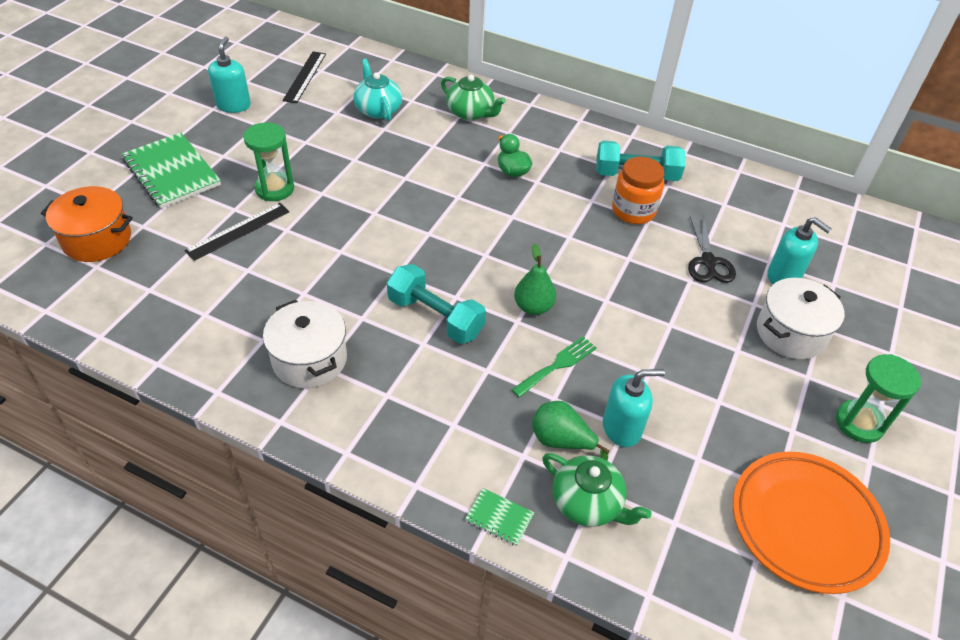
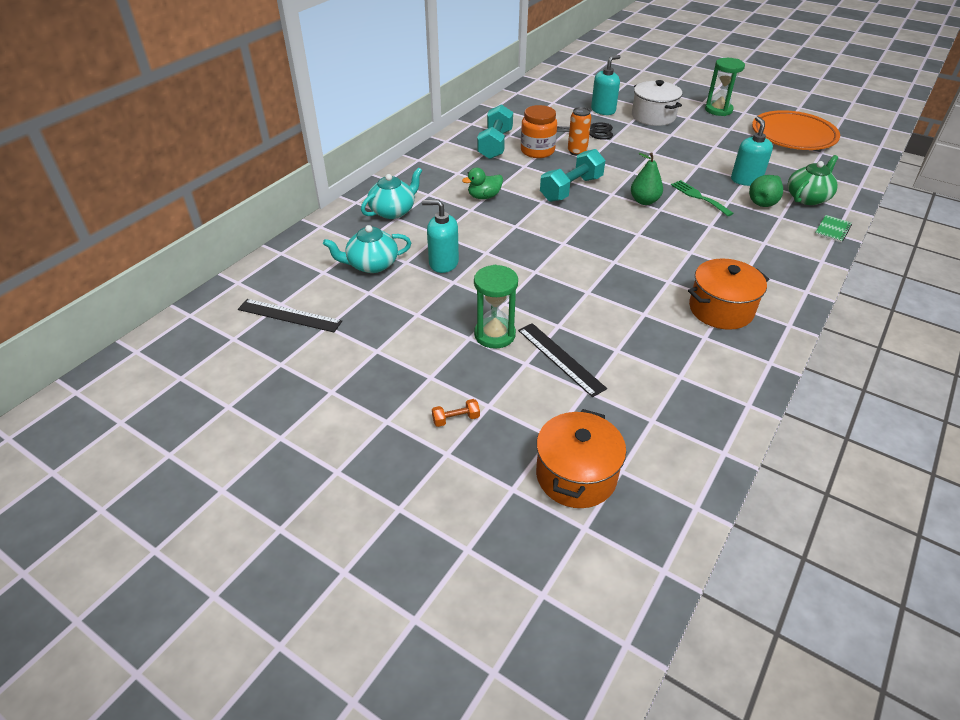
camera: 80 degrees left, 5 degrees down
(172, 172) = (456, 419): green notebook -> orange dumbbell
(233, 105) = (330, 373): turquoise soap dispenser -> turquoise soap dispenser (443, 263)
(309, 359) = (721, 309): white pot -> orange pot
(435, 317) = (661, 244): turquoise dumbbell -> turquoise dumbbell (571, 189)
(470, 113) = (393, 211): green teapot -> turquoise teapot
(644, 247) = (577, 152): none -> orange can

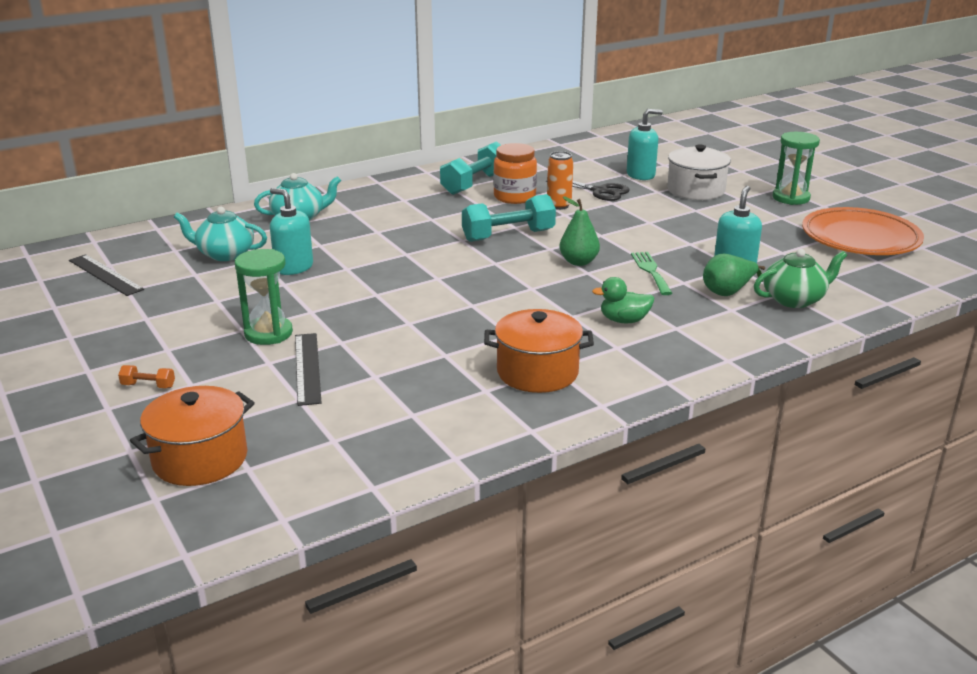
camera: 25 degrees right, 15 degrees down
(484, 196) = (405, 224): green duck -> green duck (624, 320)
(832, 229) = (785, 335): green notebook -> none

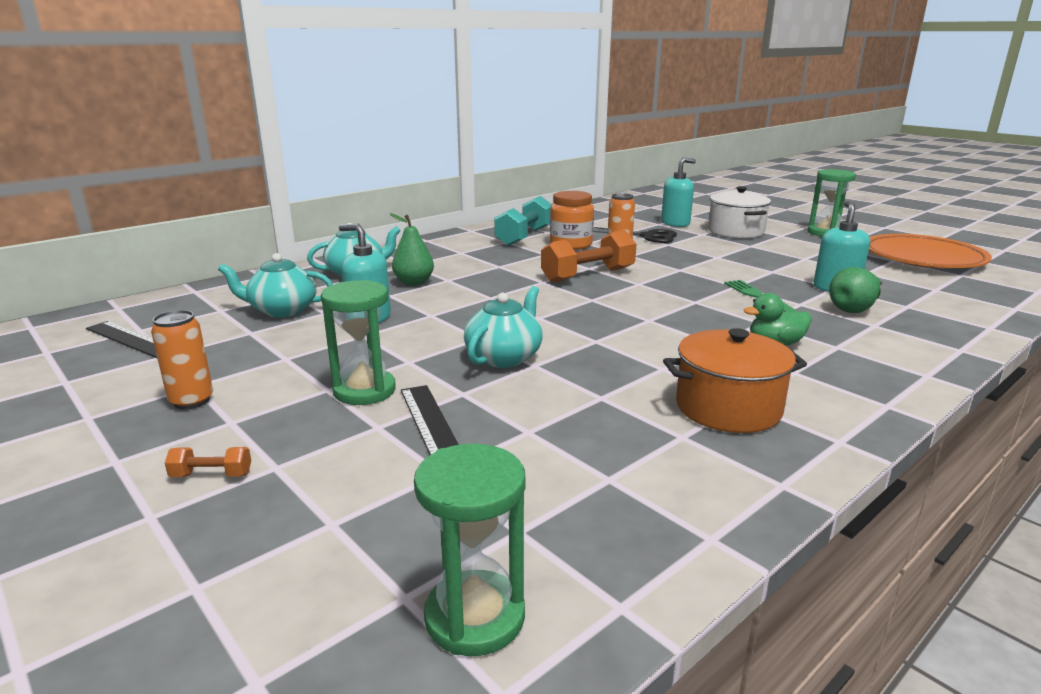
camera: 10 degrees left, 5 degrees down
(142, 330) = (192, 401): none -> orange can
(200, 459) = (319, 589): orange pot -> none
(284, 483) = (475, 617): none -> green hourglass
(388, 314) = (504, 357): none -> turquoise teapot
(508, 235) = (588, 275): turquoise dumbbell -> orange dumbbell
(578, 262) = (678, 293): green pear -> green pear (414, 282)
(794, 299) = (925, 311): green teapot -> none

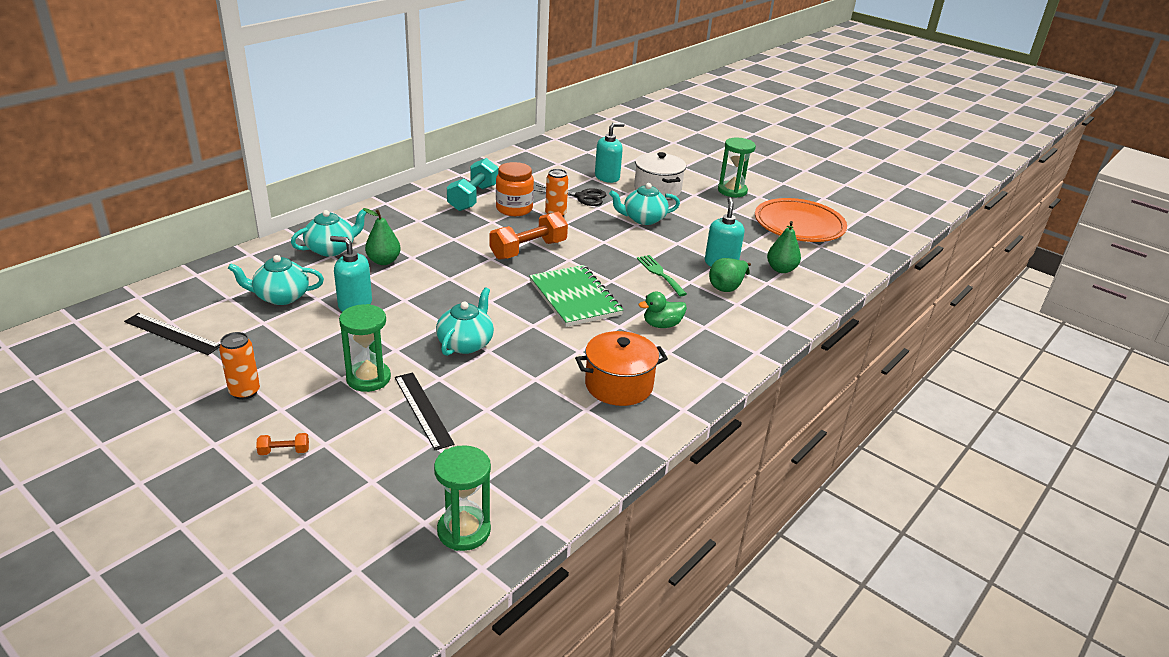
camera: 10 degrees left, 10 degrees up
(649, 316) = (574, 298): none -> green notebook
(724, 252) = (643, 219): none -> turquoise teapot
(920, 294) = (781, 269): none -> green pear

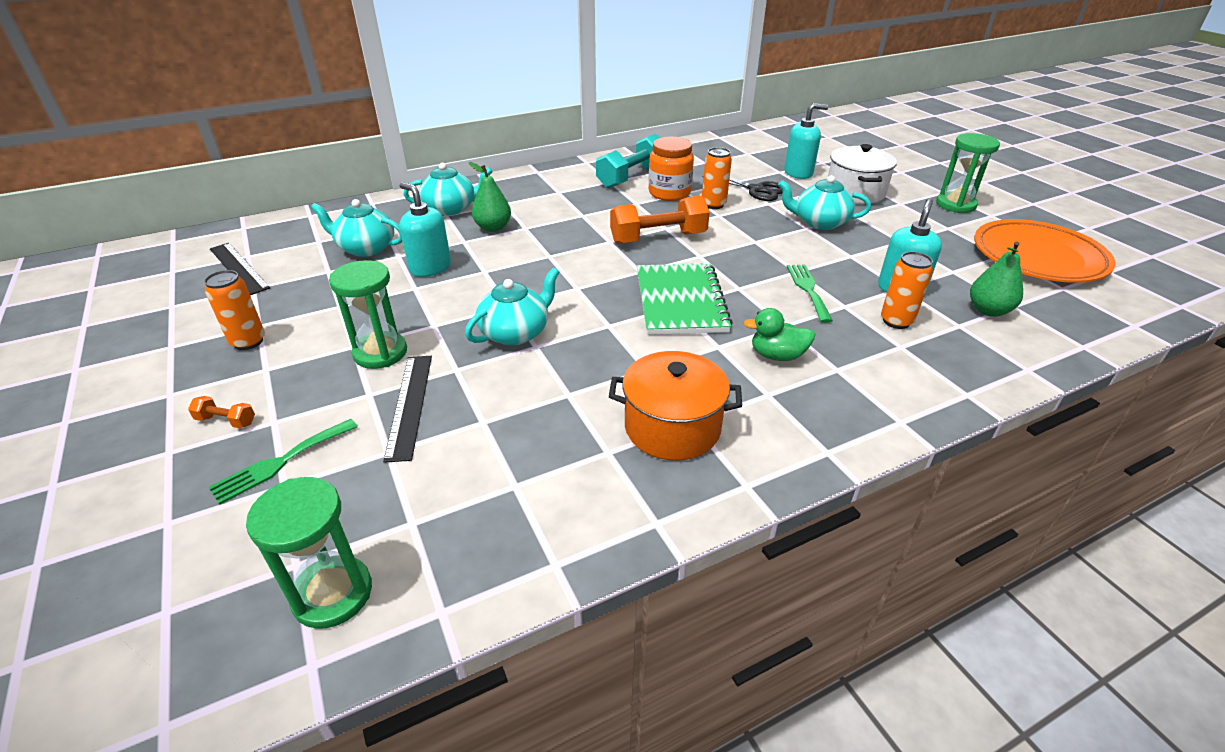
camera: 25 degrees right, 5 degrees up
(356, 468) = (280, 462): none -> green fork
(727, 287) = (896, 321): green pear -> orange can

